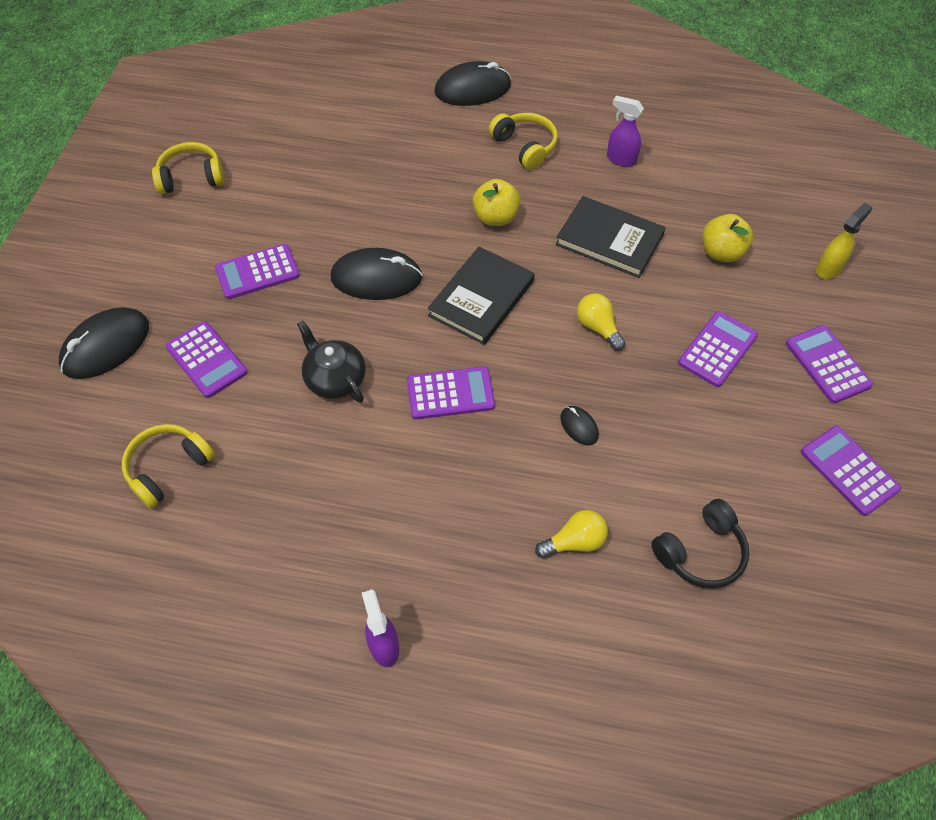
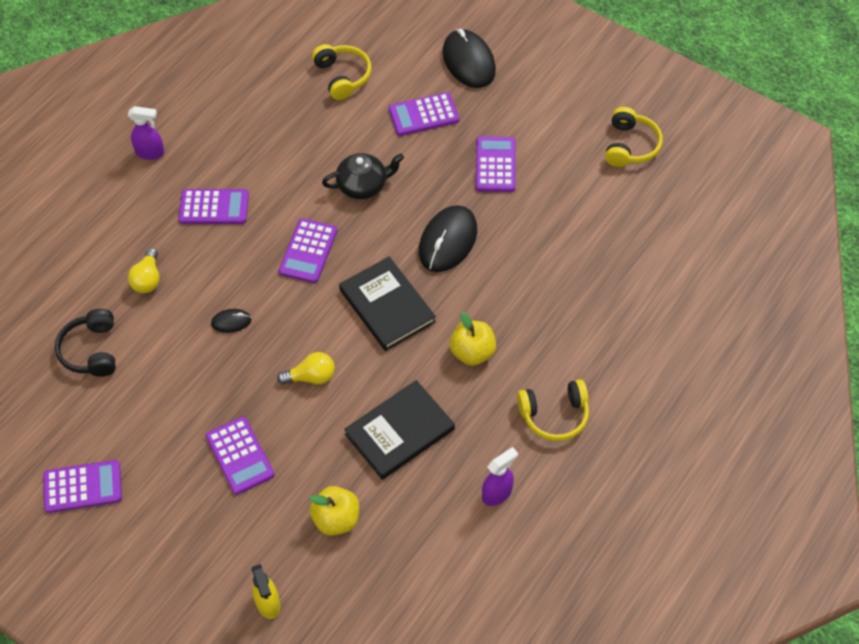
camera: 115 degrees right, 0 degrees up
(472, 89) = (662, 403): black mouse -> none
(827, 364) = (176, 534): purple calculator -> purple calculator (214, 207)

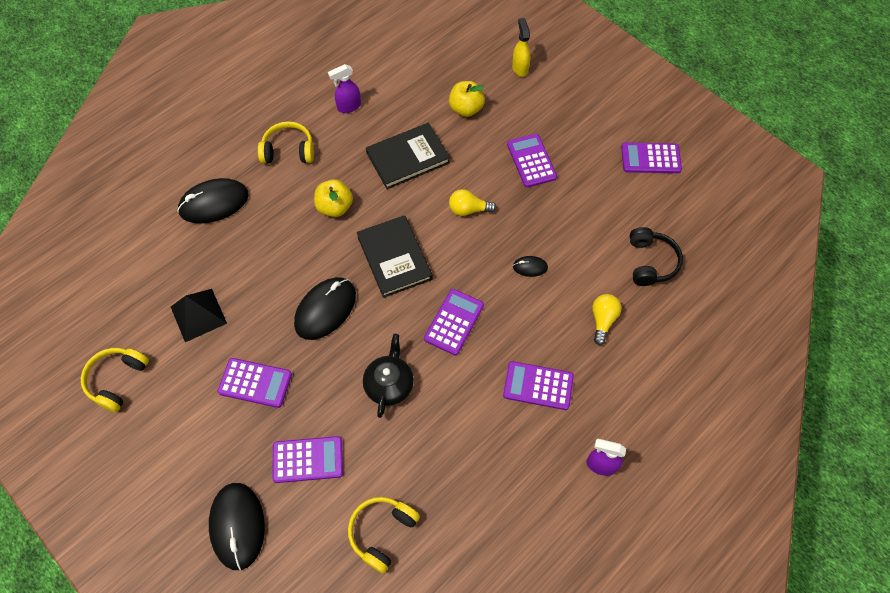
camera: 170 degrees left, 5 degrees up
(343, 76) = (382, 532): yellow headphones -> yellow headphones turned 45 degrees clockwise
(363, 185) = (389, 384): black teapot -> black teapot turned 105 degrees clockwise
(495, 165) = (255, 383): purple calculator -> purple calculator turned 90 degrees counterclockwise
(579, 214) = (198, 315): none -> black pyramid
(617, 333) = (214, 203): none -> black mouse

